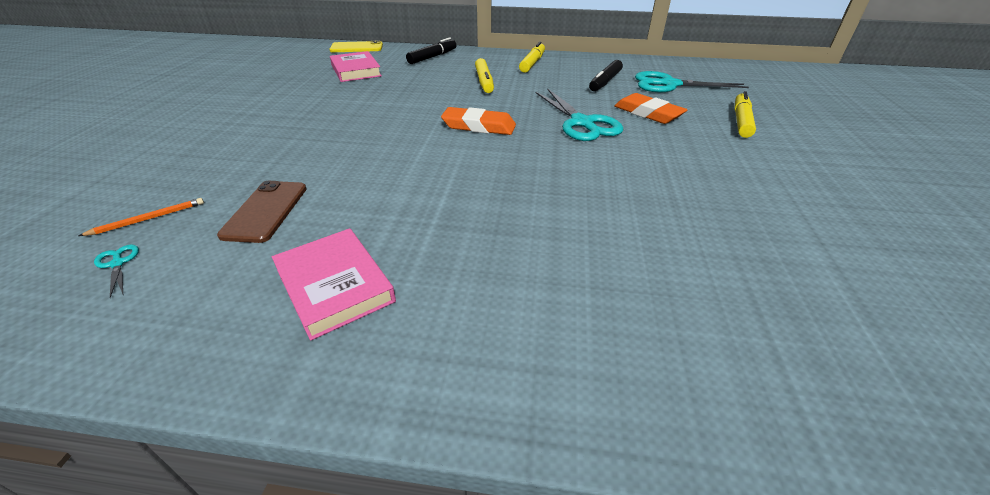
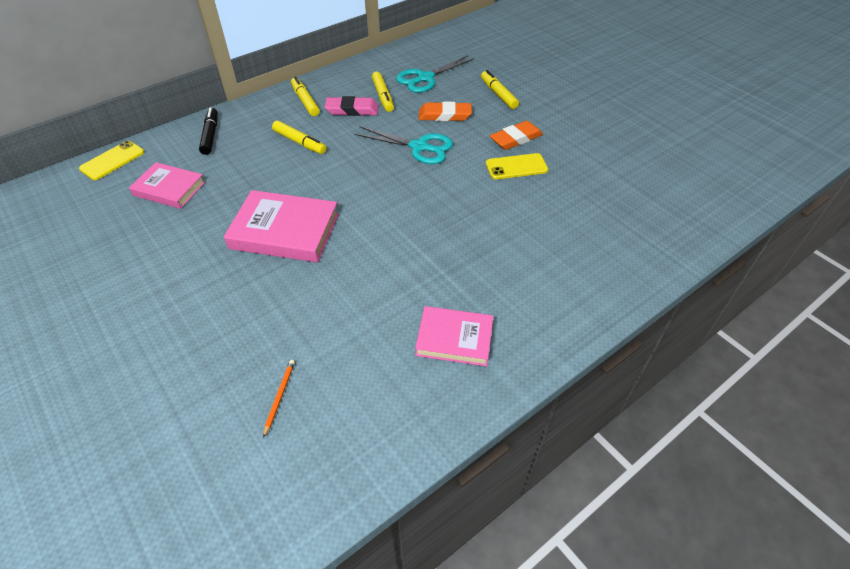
camera: 45 degrees left, 10 degrees up
(117, 263) = (322, 425): turquoise scissors -> none
(266, 211) = (342, 336): brown phone -> none
(372, 123) = (285, 231): none -> pink book
(479, 126) = (362, 188): orange eraser -> orange eraser (515, 139)
(561, 80) = (352, 110): none -> pink eraser
(605, 82) = (383, 96): black marker -> yellow marker
(671, 182) = (516, 167): none -> yellow phone

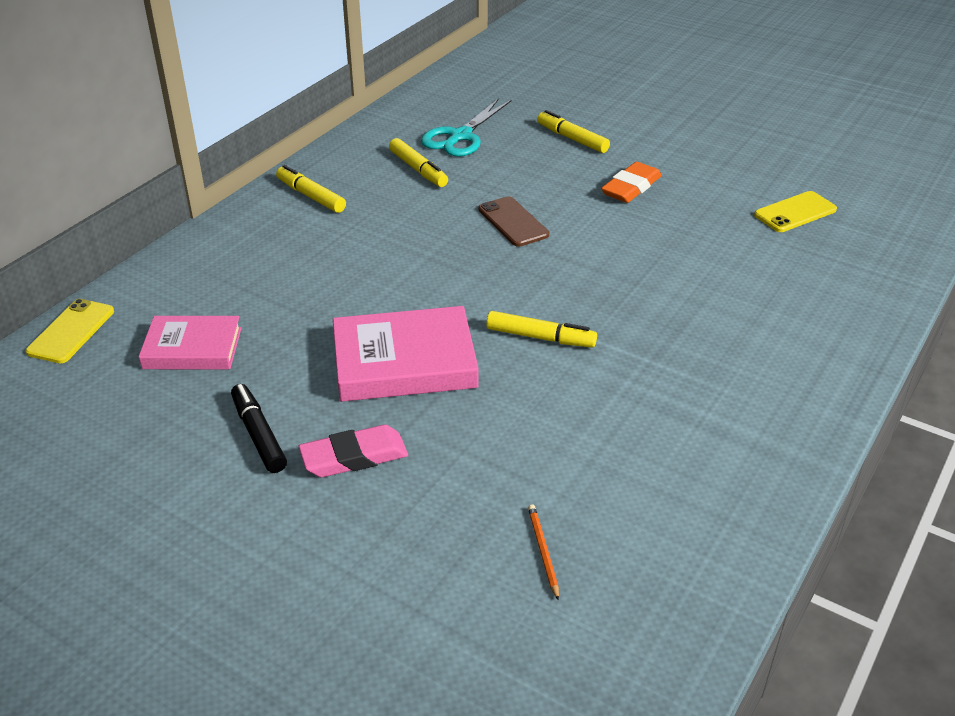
camera: 20 degrees left, 10 degrees down
(210, 135) = (202, 267): black marker -> black marker (259, 435)
(299, 142) = (342, 249): yellow marker -> yellow marker (540, 337)
(352, 110) = (387, 195): pink eraser -> pink eraser (354, 457)
(419, 147) = (513, 222): turquoise scissors -> brown phone
(444, 115) = (519, 177): orange eraser -> none
(454, 339) = (713, 429): pink book -> none
(516, 167) = (654, 220): yellow phone -> yellow phone (795, 212)

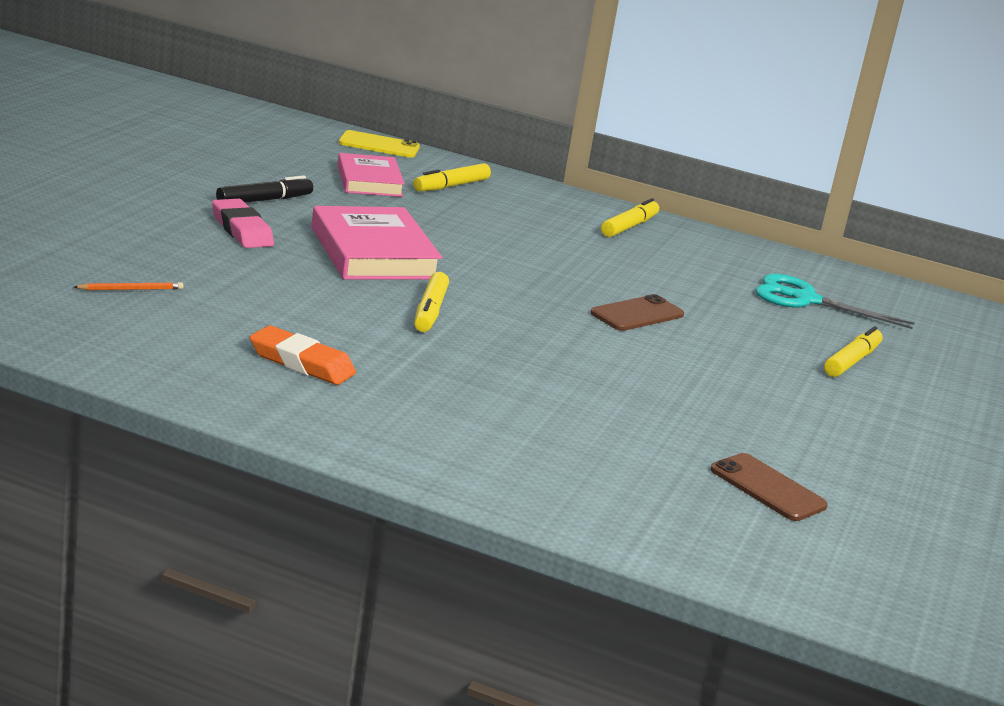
camera: 75 degrees right, 15 degrees down
(418, 170) = (714, 275): yellow marker -> yellow marker (451, 186)
(631, 187) = (757, 385): orange eraser -> orange eraser (301, 363)
(795, 212) = (767, 488): yellow phone -> brown phone

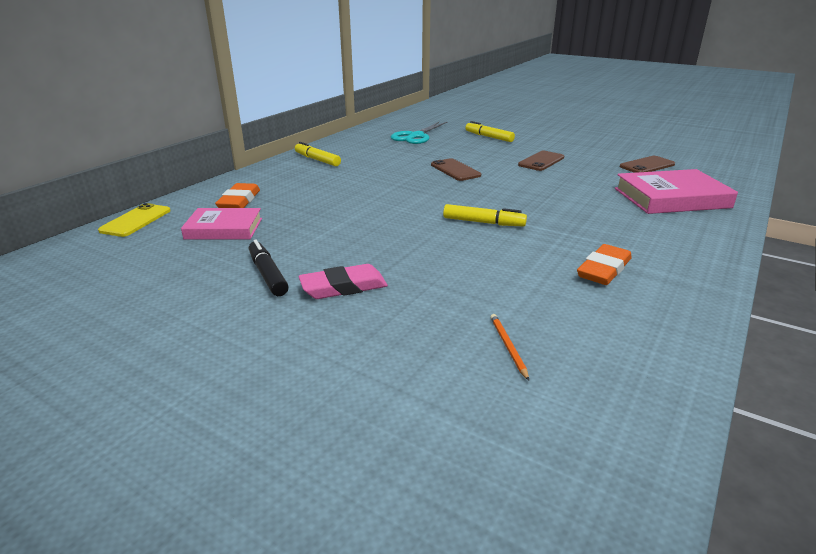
camera: 75 degrees left, 5 degrees up
(373, 253) = (383, 235): pink book -> pink book (671, 198)
(451, 186) = (239, 201): yellow marker -> orange eraser
(728, 389) = (541, 161): none -> brown phone

